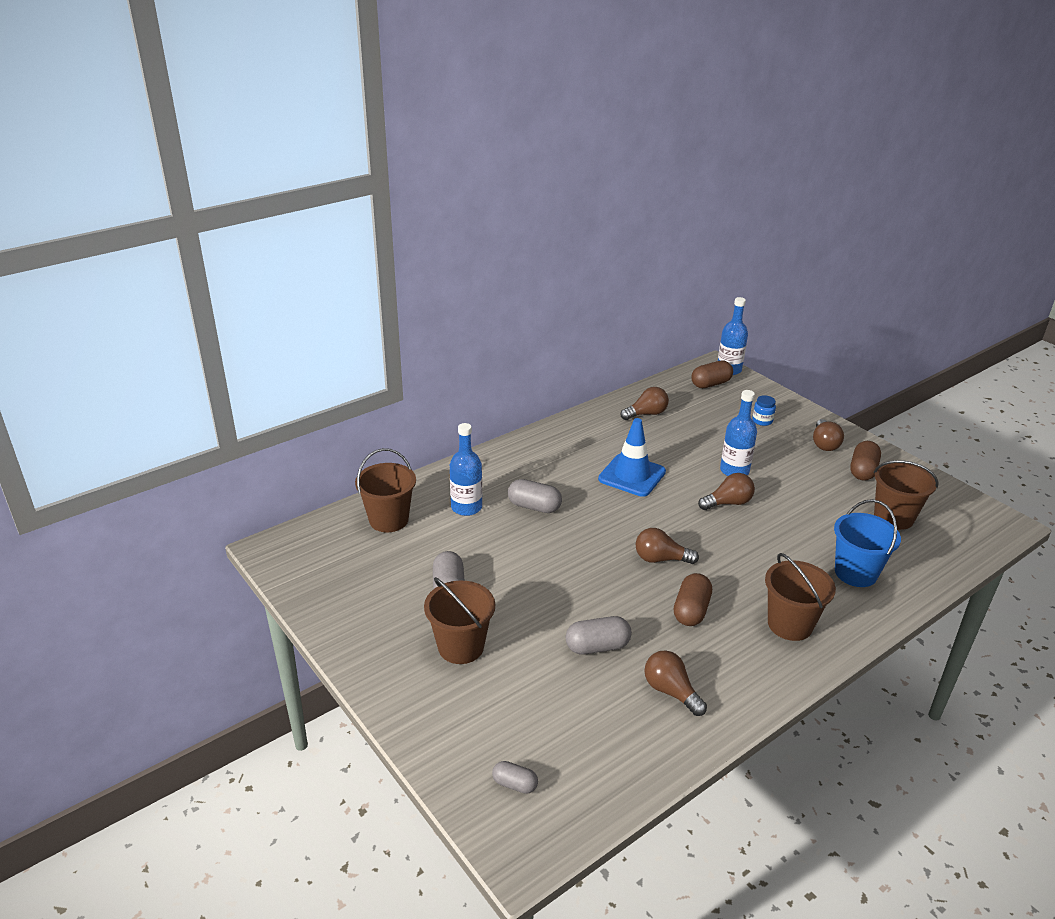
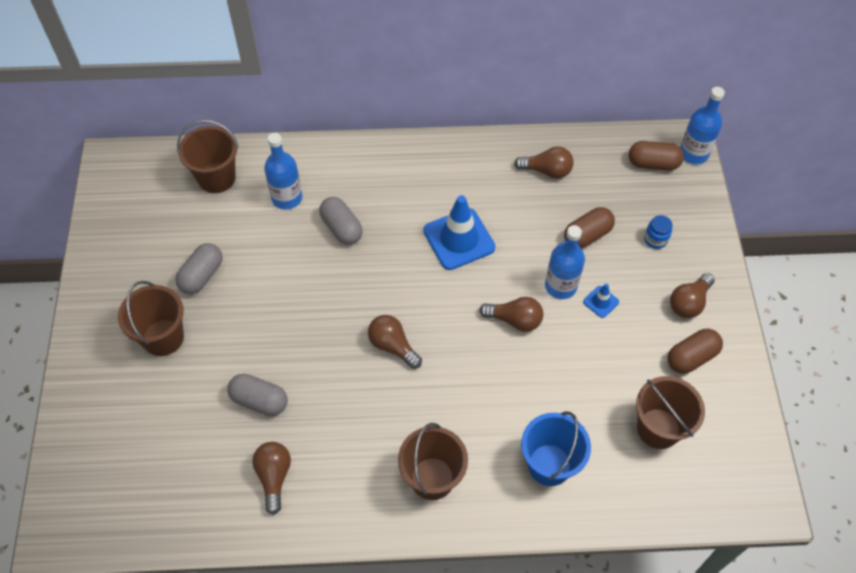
camera: 35 degrees right, 25 degrees up
(514, 784) = (97, 479): grey capsule -> none
(691, 610) = (365, 413): brown capsule -> brown capsule (587, 235)
(771, 467) = (601, 302): none -> blue traffic cone

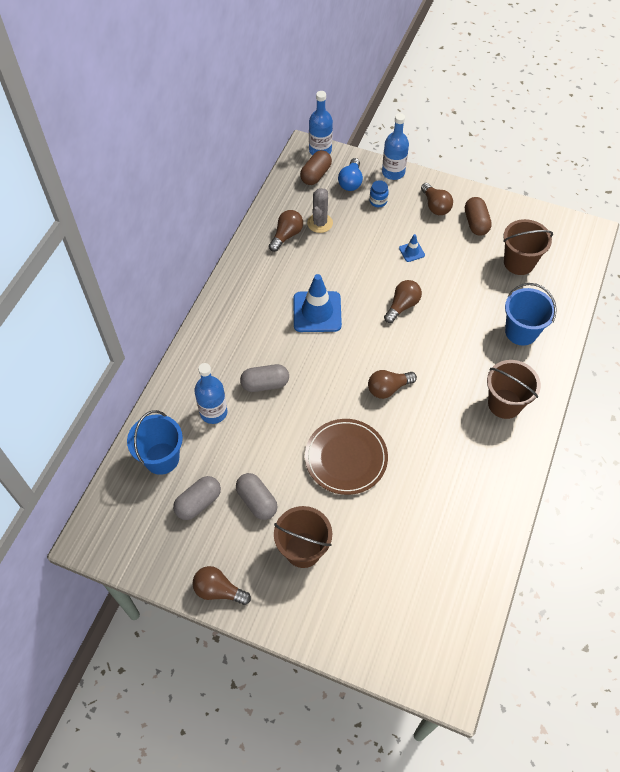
camera: 65 degrees left, 0 degrees up
(216, 178) = (161, 458): brown bucket -> blue bucket
(259, 400) = (394, 495): grey capsule -> grey capsule (198, 502)
(274, 477) = (463, 506): brown light bulb -> brown light bulb (218, 590)
(285, 337) = (346, 458): none -> brown plate
(560, 286) = (388, 268): blue bottle -> blue bottle (393, 172)
(584, 194) = (320, 223): none -> grey cactus
(587, 235) = (354, 236): brown capsule -> none
(666, 201) = (351, 182): none -> blue light bulb

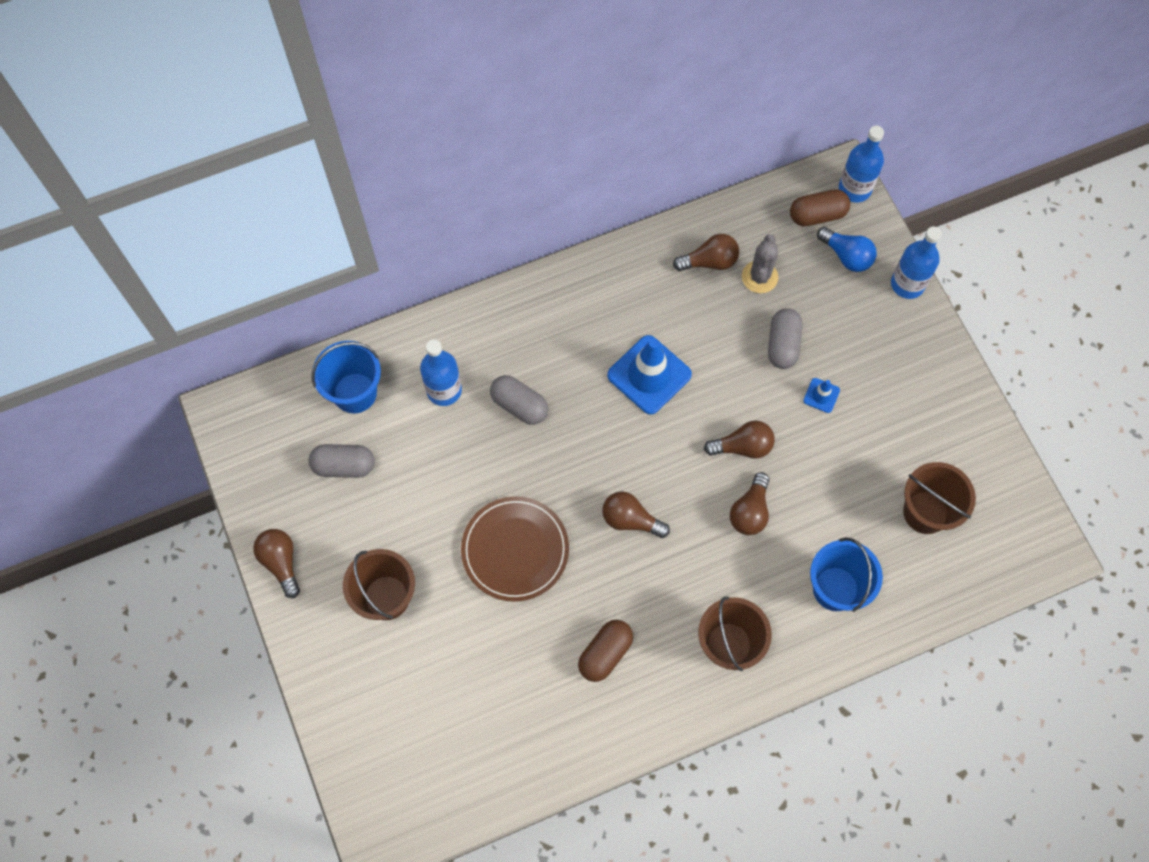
camera: 45 degrees right, 10 degrees up
(257, 501) = (394, 513): grey capsule -> grey capsule (782, 344)
(320, 223) = (759, 277): grey cactus -> grey cactus turned 45 degrees counterclockwise
(351, 182) = (846, 256): blue light bulb -> blue light bulb turned 105 degrees counterclockwise
(378, 201) = (851, 305): blue jar -> none
(435, 206) = (908, 365): brown light bulb -> brown light bulb (750, 511)
(476, 223) = (931, 425): brown capsule -> brown capsule (605, 653)

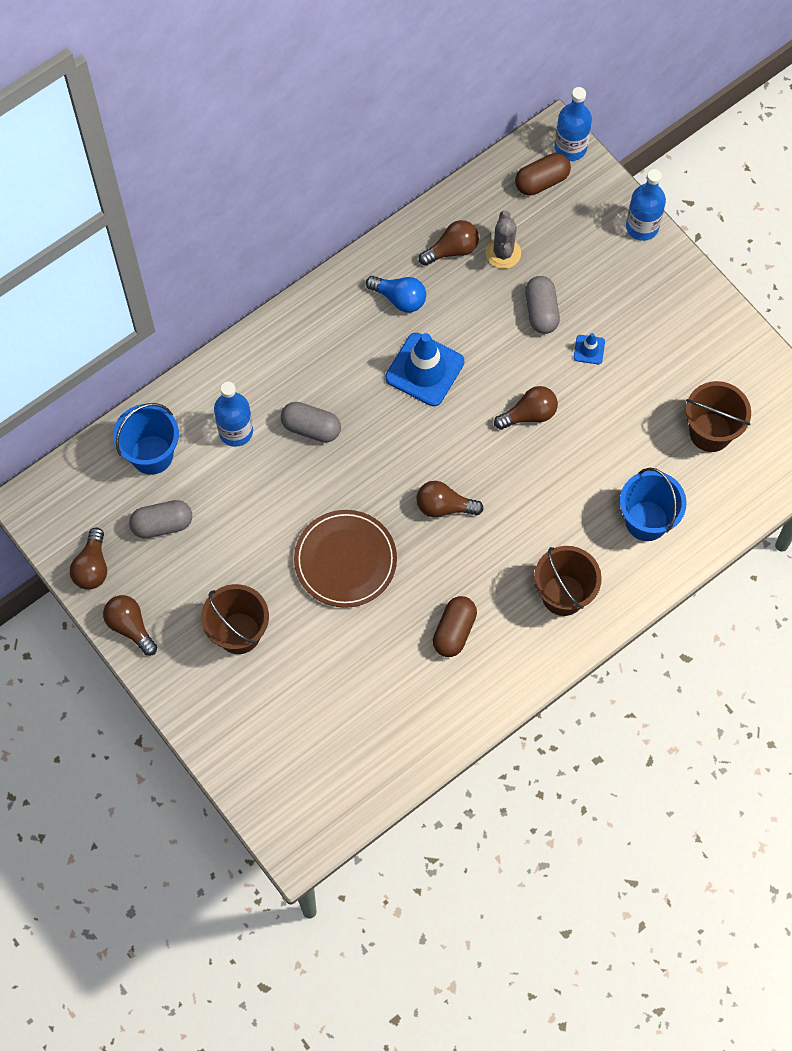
camera: 15 degrees left, 0 degrees up
(750, 511) = (551, 471): brown light bulb -> brown light bulb (92, 567)
(846, 256) = (579, 213): blue light bulb -> blue light bulb (399, 298)

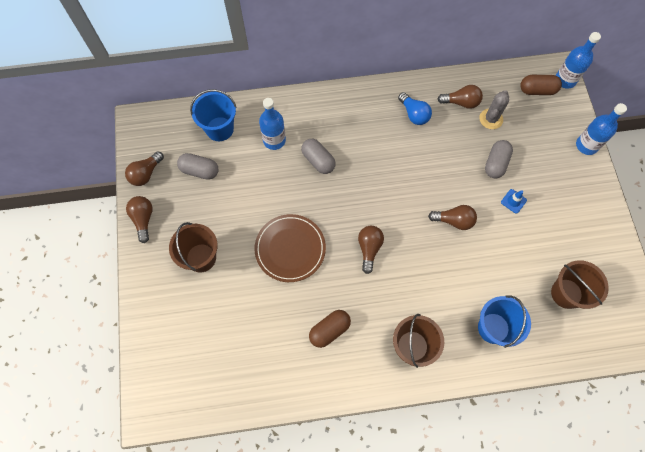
camera: 30 degrees right, 0 degrees up
(424, 370) = (405, 162): blue traffic cone -> none
(444, 506) = (369, 249): brown light bulb -> brown light bulb turned 60 degrees clockwise

